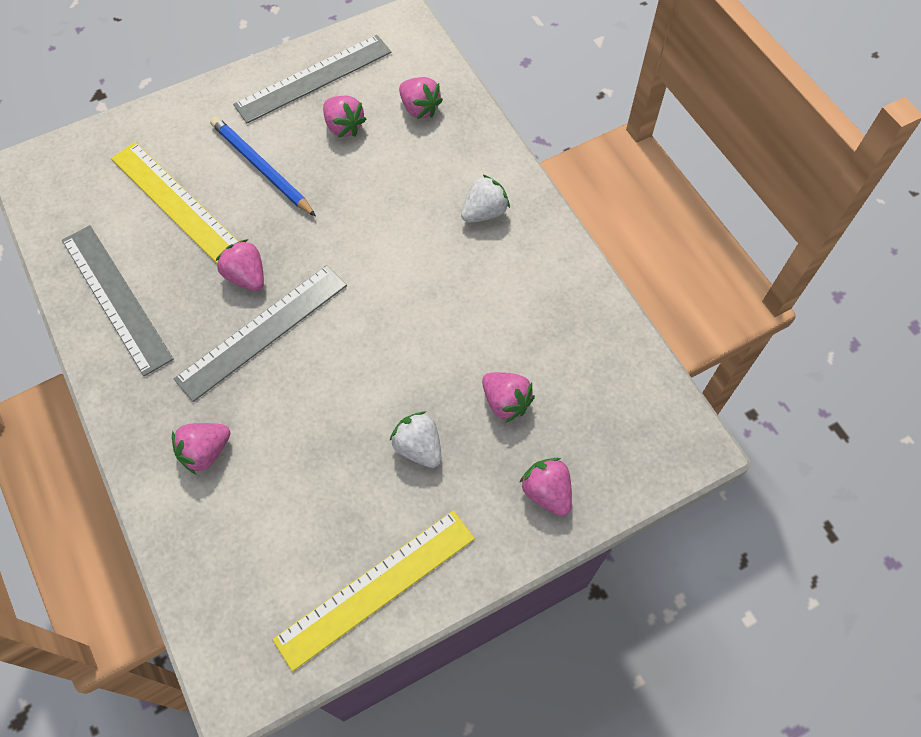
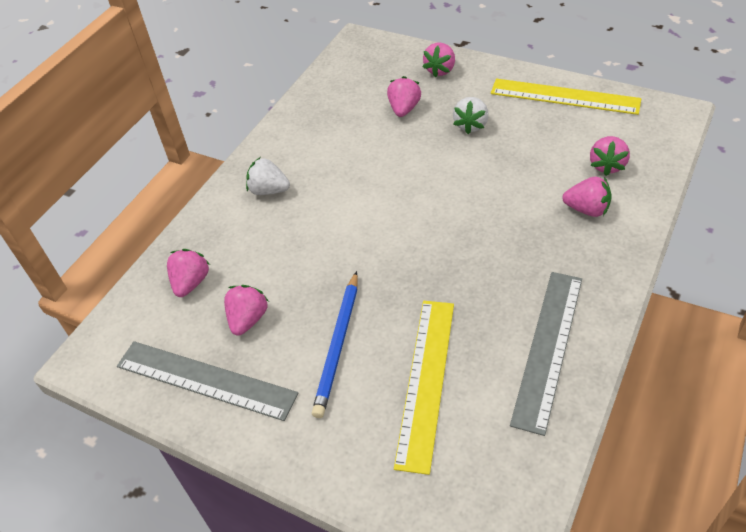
camera: 120 degrees left, 15 degrees down
(246, 276) = (445, 281): pink strawberry -> pink strawberry (607, 165)
(262, 331) = (477, 241): grey ruler -> none

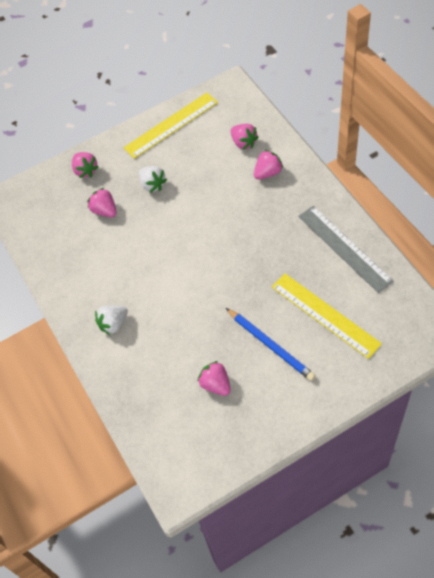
camera: 55 degrees left, 10 degrees up
(191, 283) = (160, 405): pink strawberry -> none
(205, 379) = (244, 427): grey ruler -> none

